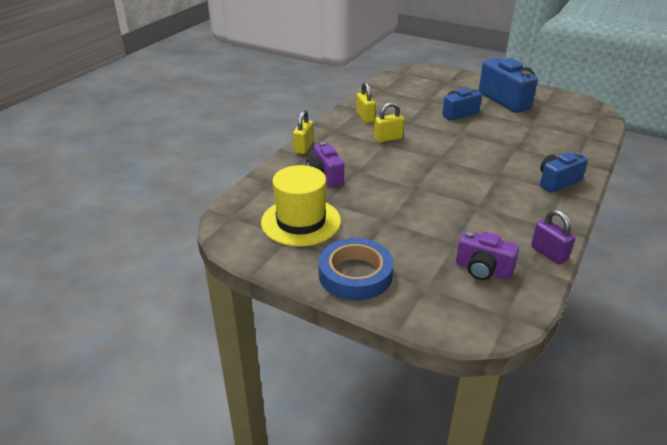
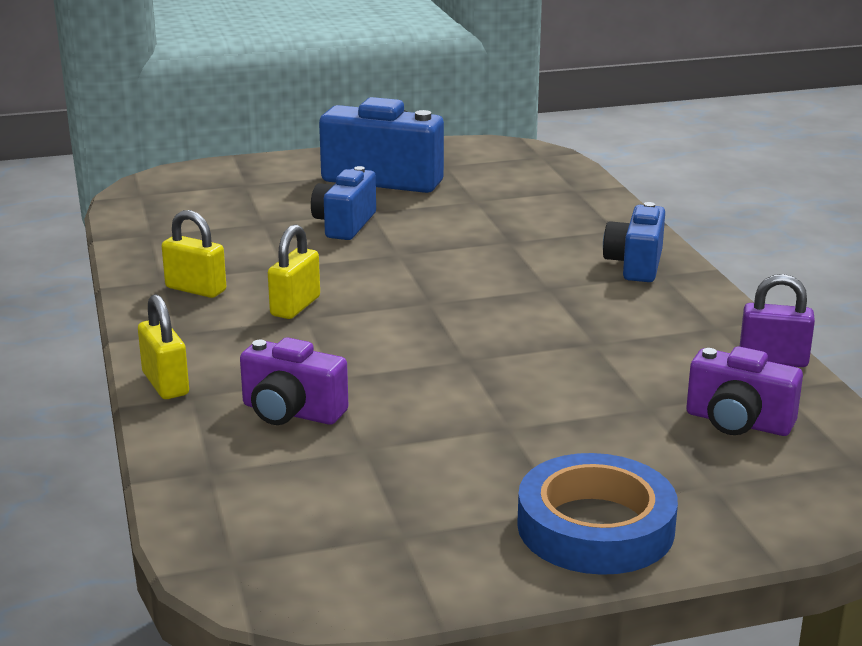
camera: 45 degrees left, 10 degrees down
(301, 221) = (376, 501): yellow hat -> none
(483, 270) = (738, 422): purple camera -> purple camera turned 45 degrees clockwise

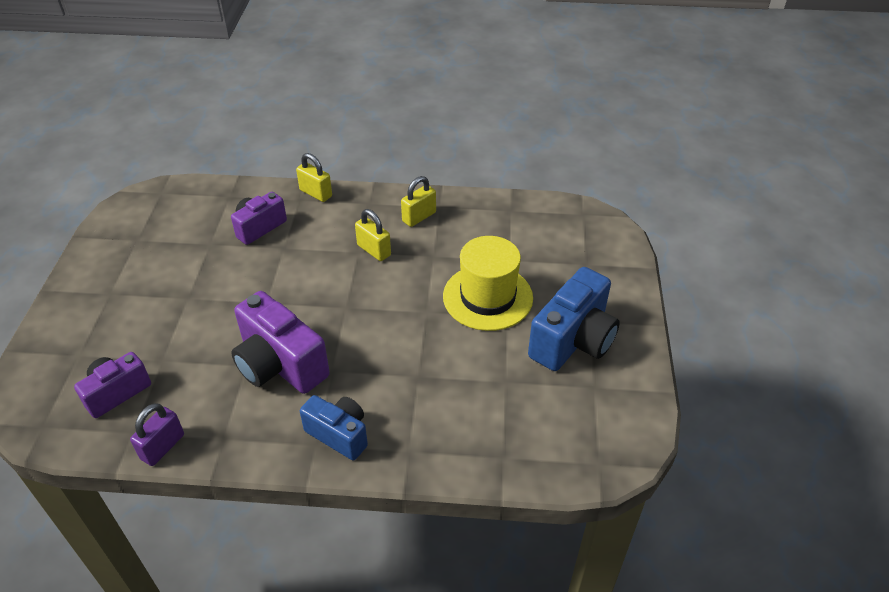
camera: 110 degrees right, 20 degrees up
(165, 384) = (316, 193): yellow padlock -> yellow padlock turned 45 degrees clockwise
(344, 225) = (487, 297): blue camera -> yellow hat
(571, 321) = (280, 365): none -> purple camera
(595, 527) = (87, 299): blue tape -> none

